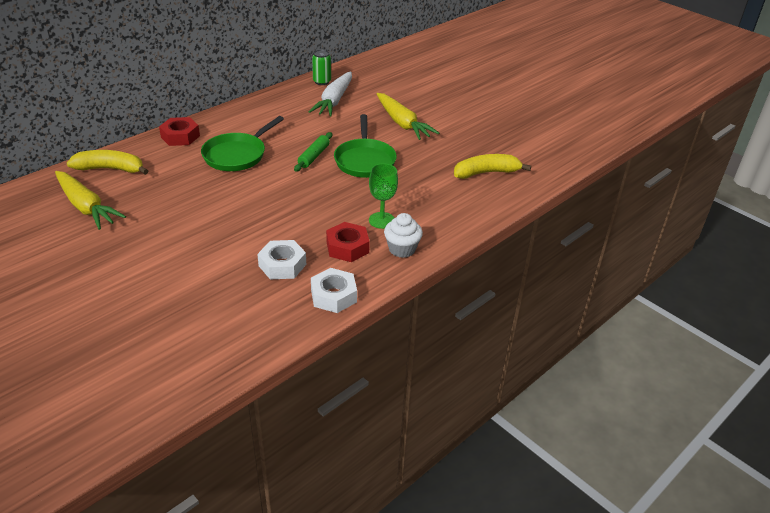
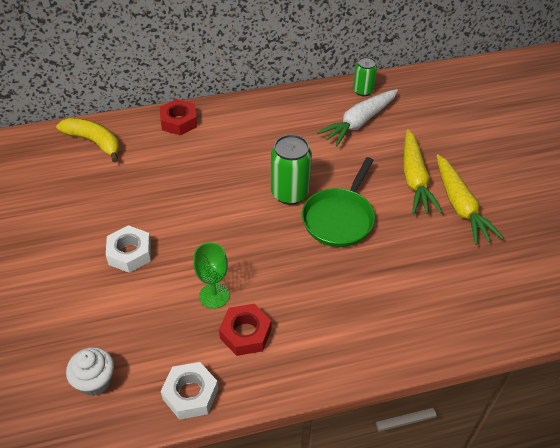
camera: 30 degrees right, 10 degrees up
(86, 207) = (46, 182): yellow carrot -> yellow carrot (460, 206)
(237, 155) = (216, 164): green pan -> none
(282, 265) = (168, 329): white nut -> white nut (130, 253)
(314, 156) = (290, 193): green rolling pin -> green can
(381, 220) = (304, 311): green goblet -> green goblet (214, 295)
(402, 249) = (300, 361): white cupcake -> white cupcake (95, 381)
(486, 173) = (467, 288): yellow banana -> none

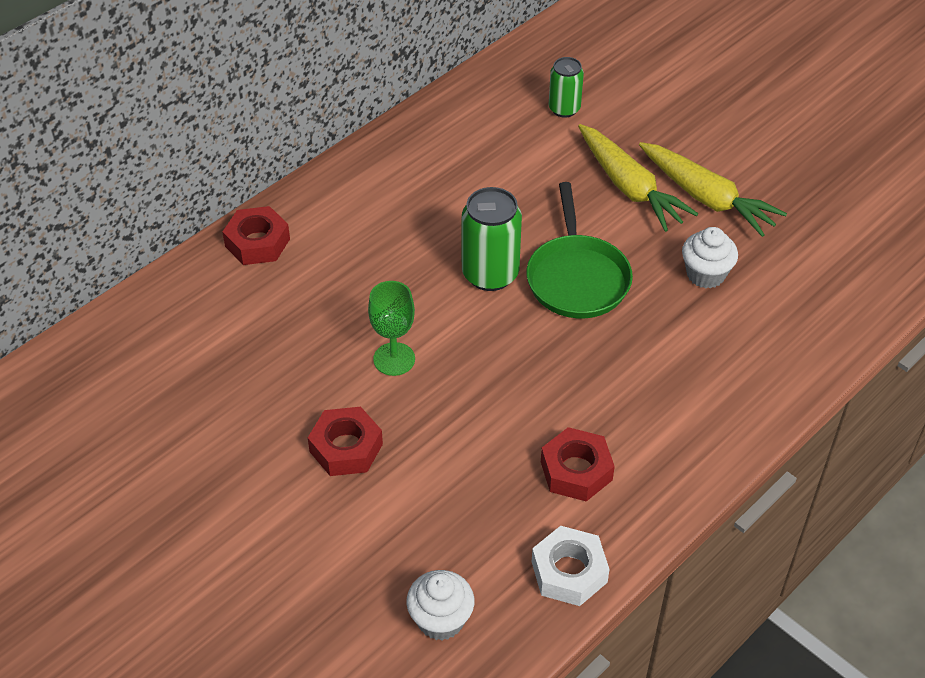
camera: 30 degrees left, 0 degrees up
(94, 142) = (157, 324): yellow banana -> none
(130, 253) = (346, 448): white nut -> red nut
(214, 295) = (501, 446): green goblet -> green goblet (394, 359)
(359, 122) = (504, 141): white carrot -> none
(363, 91) = (476, 95): green can -> green can (564, 109)
(423, 252) = (705, 274): none -> white cupcake

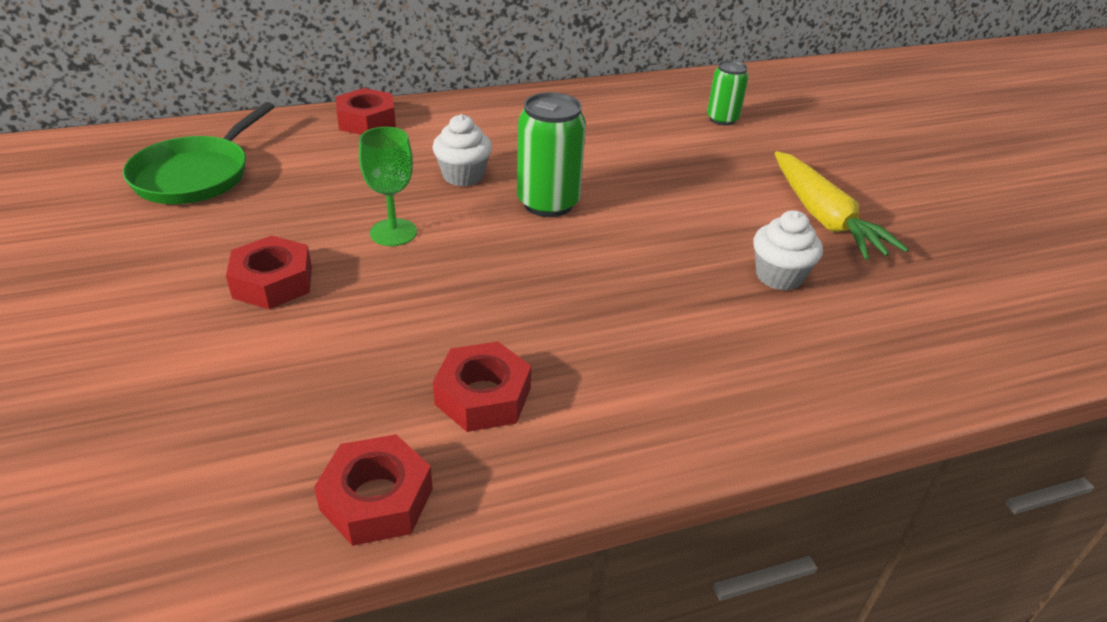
camera: 25 degrees right, 10 degrees down
(440, 620) = (183, 481): white cupcake -> white cupcake (463, 176)
(569, 572) = (376, 499): white nut -> red nut
(577, 278) = (633, 234): green pan -> green pan (196, 175)
(629, 187) = (744, 186): yellow carrot -> none

